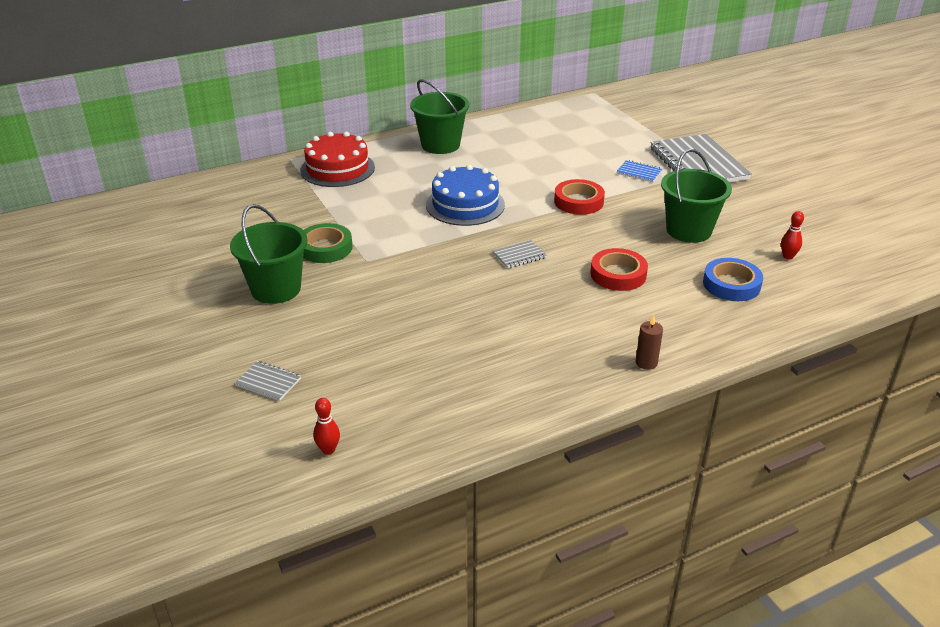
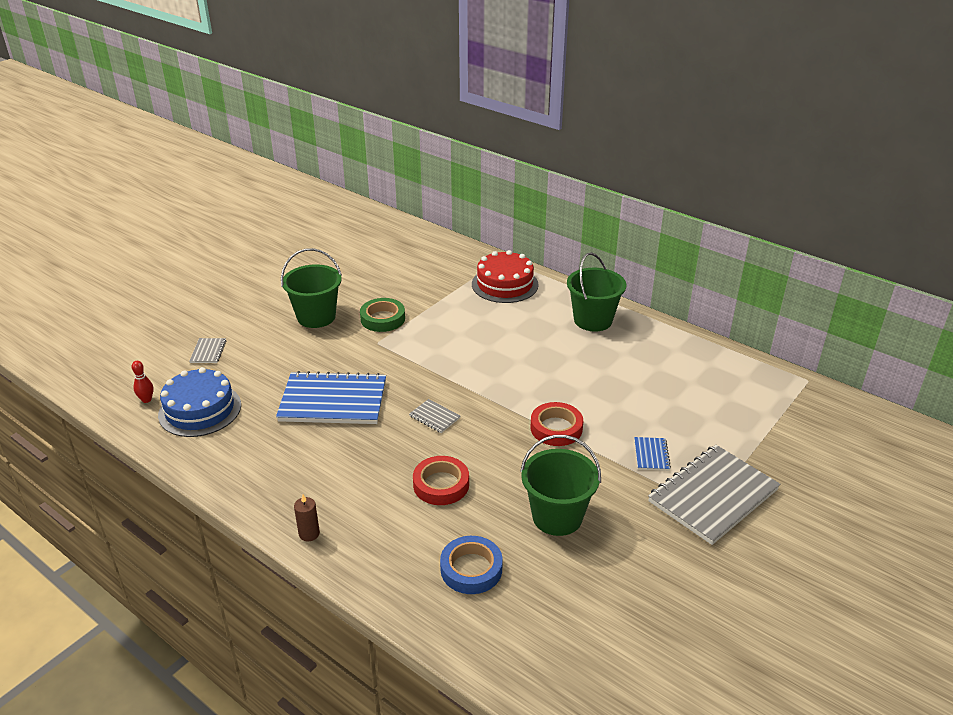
camera: 65 degrees right, 0 degrees up
(447, 308) = (333, 401): none -> blue notebook
(465, 205) = (497, 364): blue cake -> blue cake (200, 410)
(788, 256) = (557, 607): red bowling pin -> none

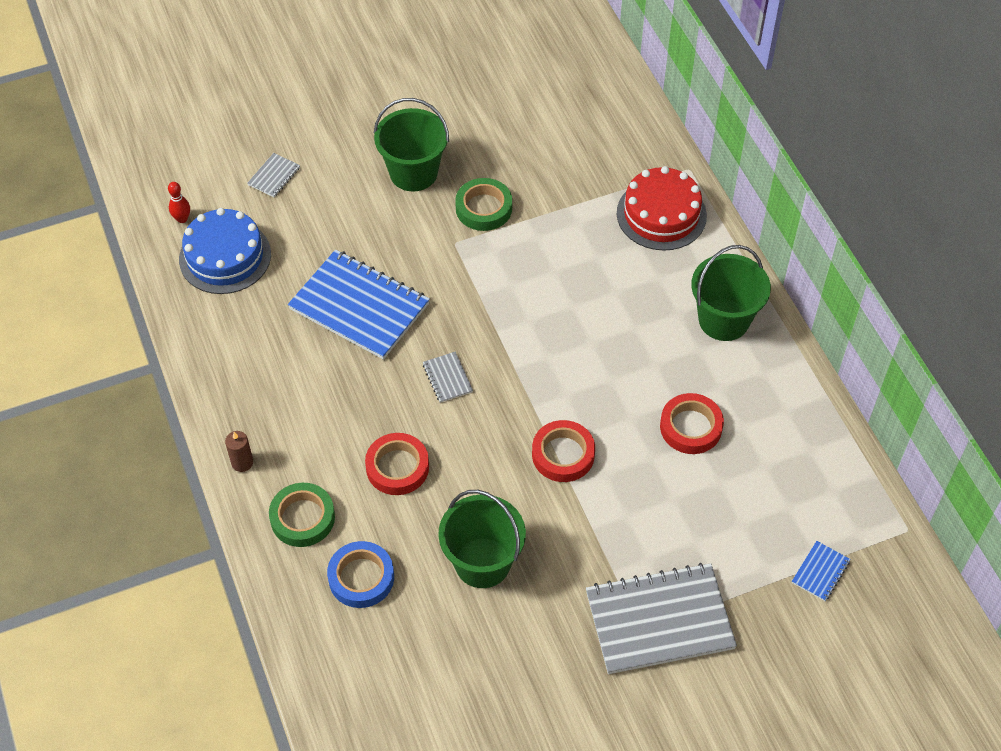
camera: 30 degrees right, 20 degrees up
(390, 549) = (302, 518): none -> green tape
(626, 380) = (690, 427): none -> red tape
(651, 455) = (636, 539): blue notebook -> blue notebook (820, 572)

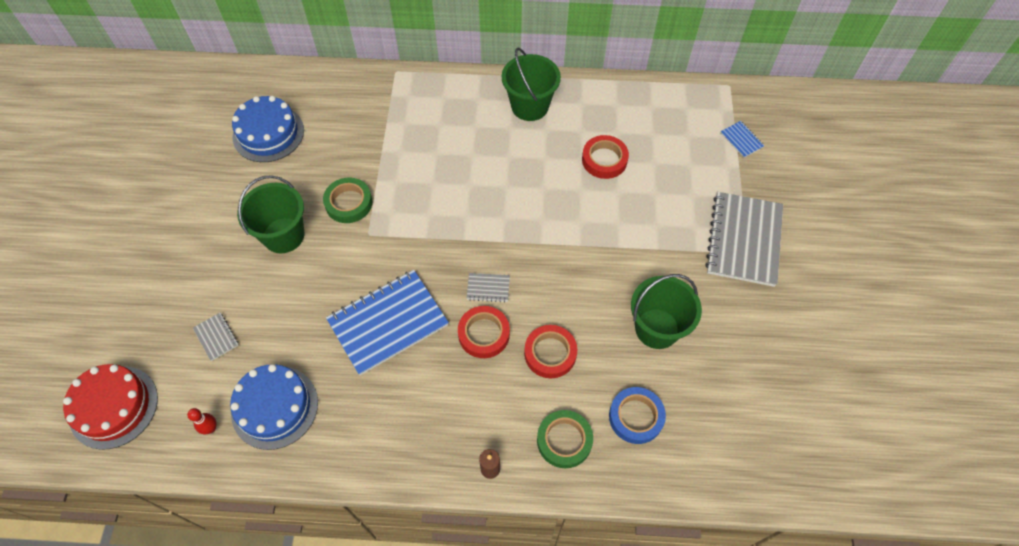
camera: 65 degrees left, 5 degrees up
(530, 99) = (268, 133): none -> blue cake
(563, 454) = (590, 242): red tape -> red tape (484, 334)
(661, 214) = (423, 102): red cake -> red cake (114, 407)

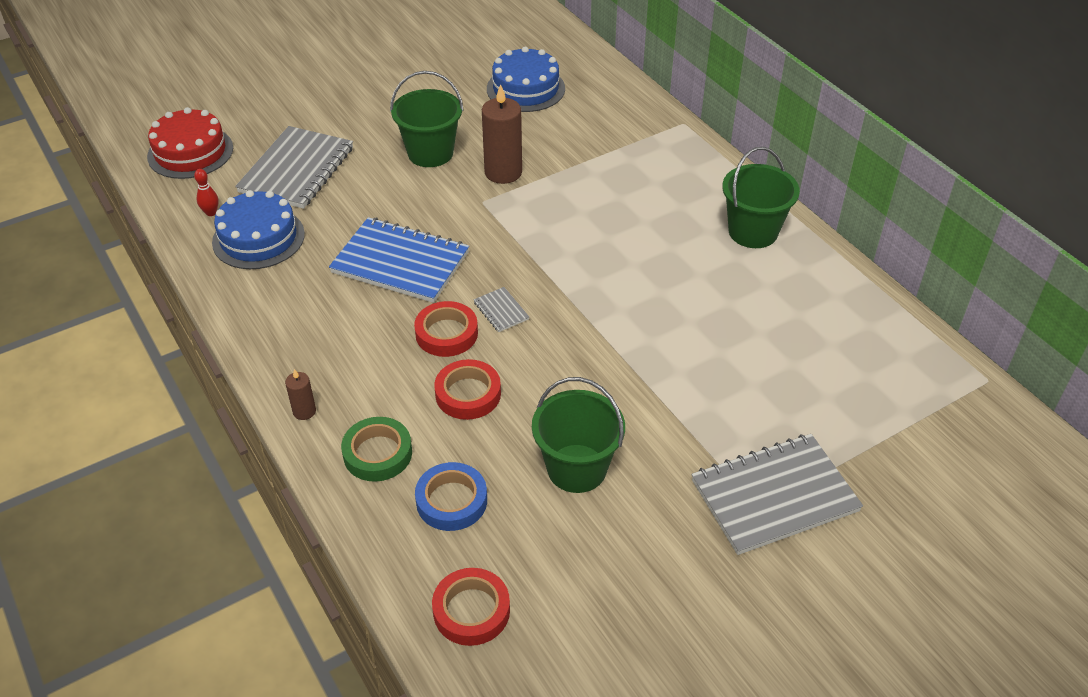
camera: 55 degrees right, 15 degrees down
(216, 337) = (296, 170): grey notebook -> grey notebook, size x2.38
(348, 203) = (503, 172): green tape -> brown candle
(604, 160) = (750, 321): red tape -> red tape (471, 610)
(741, 140) = (919, 428): blue notebook -> none

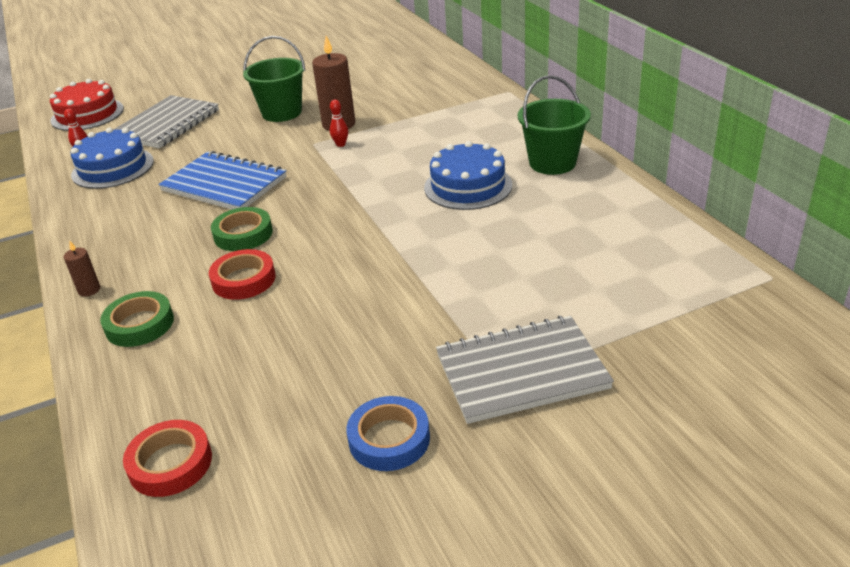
camera: 10 degrees right, 10 degrees down
(446, 333) = (243, 234): red tape -> green tape
(451, 501) = (192, 365): blue tape -> blue tape (389, 439)
(501, 311) = (299, 218): grey notebook -> none
(514, 203) = (341, 144): none -> red bowling pin
(525, 88) = (378, 72): blue cake -> blue cake (468, 186)
(576, 468) = (325, 342): green bucket -> none

